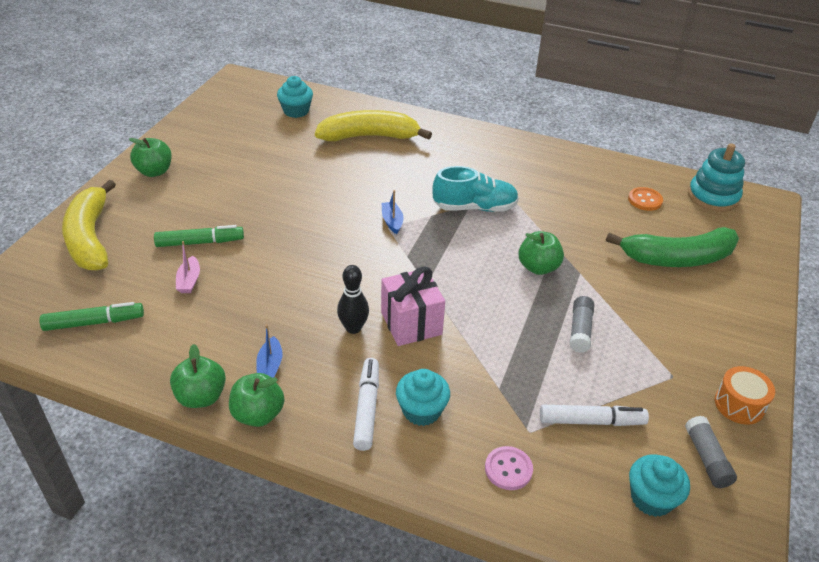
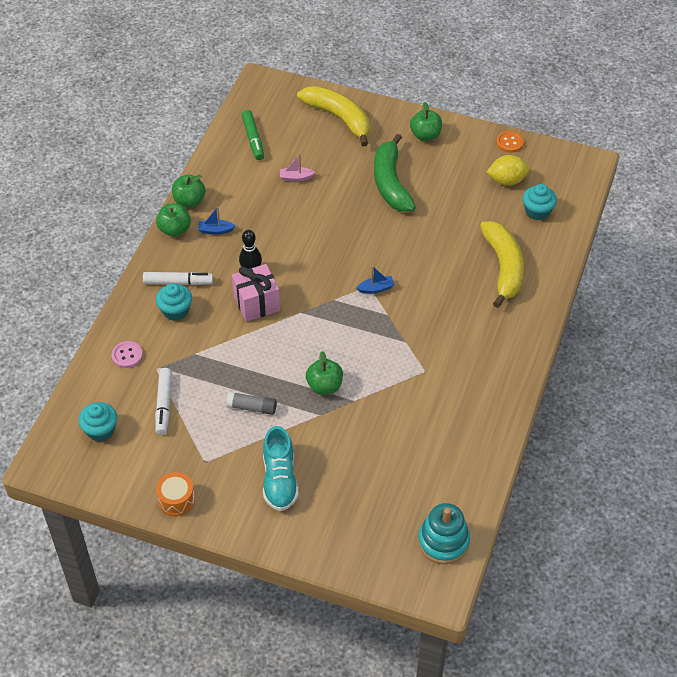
camera: 90 degrees right, 10 degrees up
(90, 238) = (339, 118): yellow banana -> yellow banana turned 60 degrees clockwise
(200, 242) = (339, 176): green marker -> none
(247, 124) = (507, 180): none -> yellow lemon
(474, 207) = (402, 345): turquoise shoe -> turquoise shoe (279, 480)
(645, 200) = (430, 480): orange button -> orange button (509, 142)
(677, 258) = (344, 491): green banana -> green banana (391, 183)
(707, 458) = (130, 468): grey glue stick -> none

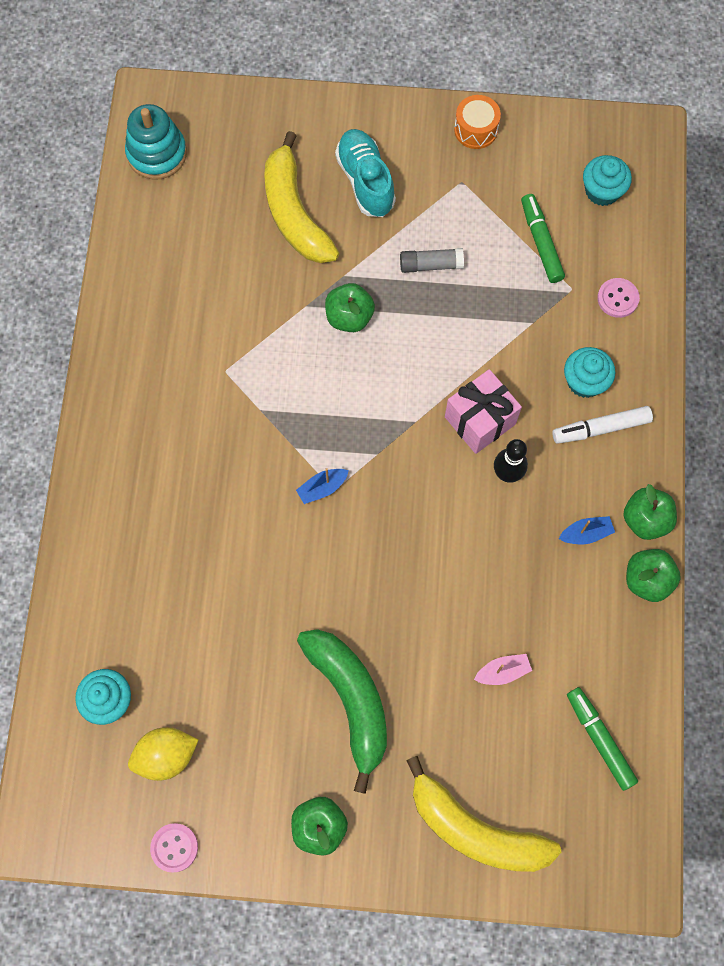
camera: 165 degrees right, 20 degrees up
(164, 404) = (541, 242): white marker -> green marker
(503, 267) = (146, 574): yellow banana -> yellow banana (295, 213)
(509, 142) = (174, 847): orange button -> pink button

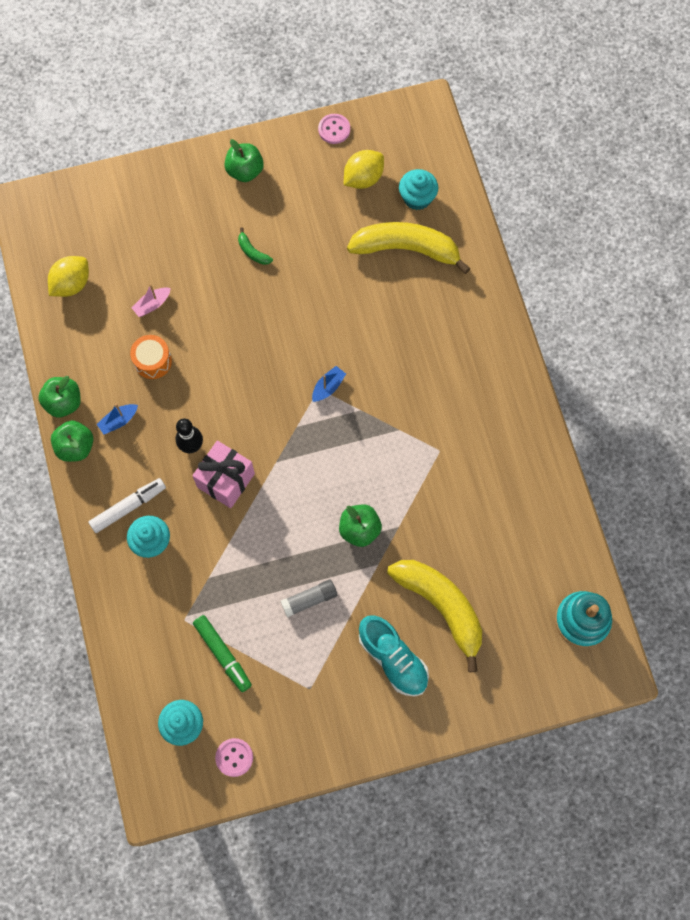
camera: 160 degrees right, 0 degrees up
(350, 700) = (252, 252): green banana -> green banana, size x0.40
(475, 129) = (314, 747): orange drum -> orange drum (153, 361)
(475, 829) = (141, 202): yellow banana -> yellow banana (406, 249)
(599, 739) = (71, 284): green marker -> yellow lemon
(617, 298) = (143, 624): pink button -> pink button (234, 757)

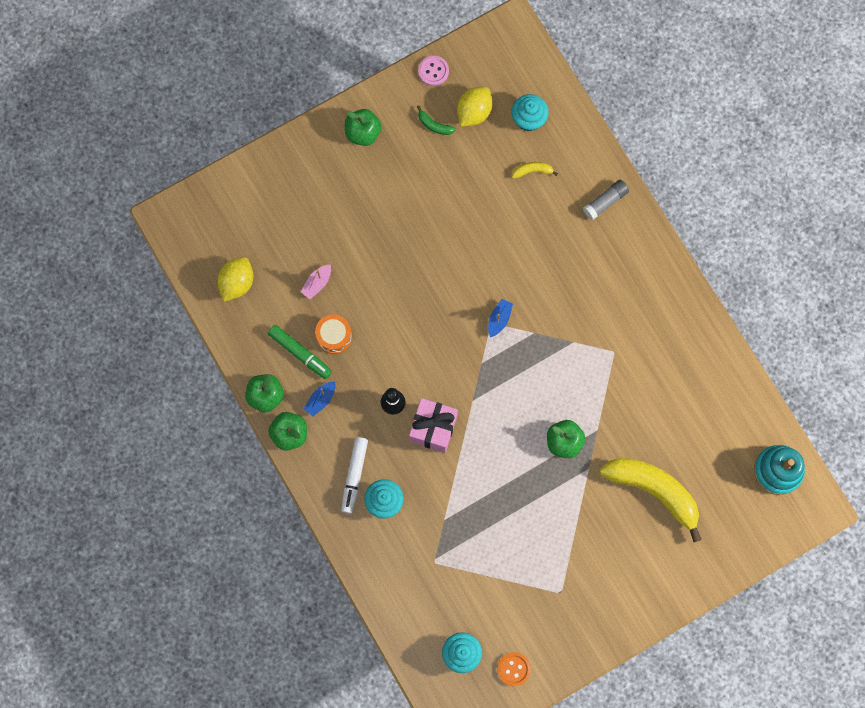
camera: 15 degrees left, 5 degrees up
(128, 507) = (354, 475): white marker -> white marker turned 150 degrees clockwise
(223, 654) = (477, 583): green marker -> green marker (300, 353)
(234, 757) = (513, 669): pink button -> orange button
(252, 252) = (393, 209): green banana -> green banana (434, 125)
(309, 599) = (538, 515): grey glue stick -> grey glue stick (605, 201)
(393, 659) = (625, 548): turquoise shoe -> none
(406, 249) = (532, 171): yellow banana -> yellow banana, size x0.40

